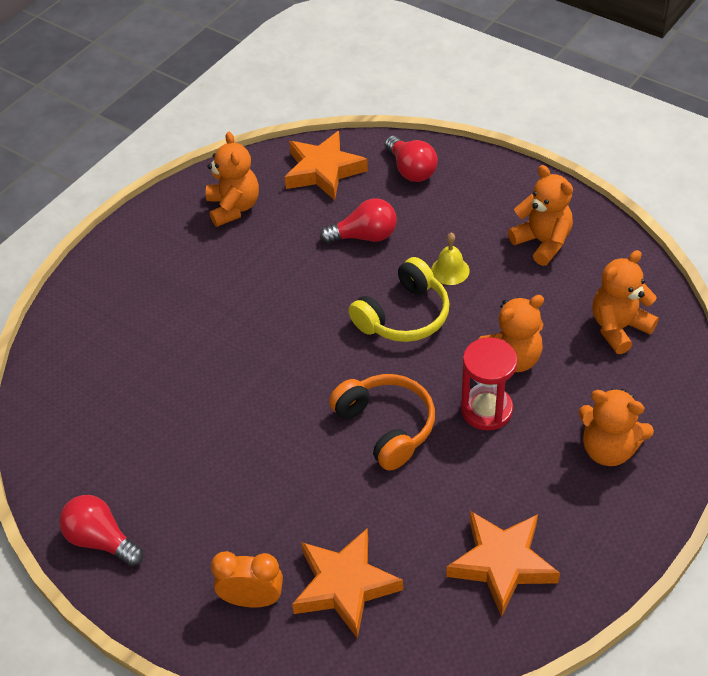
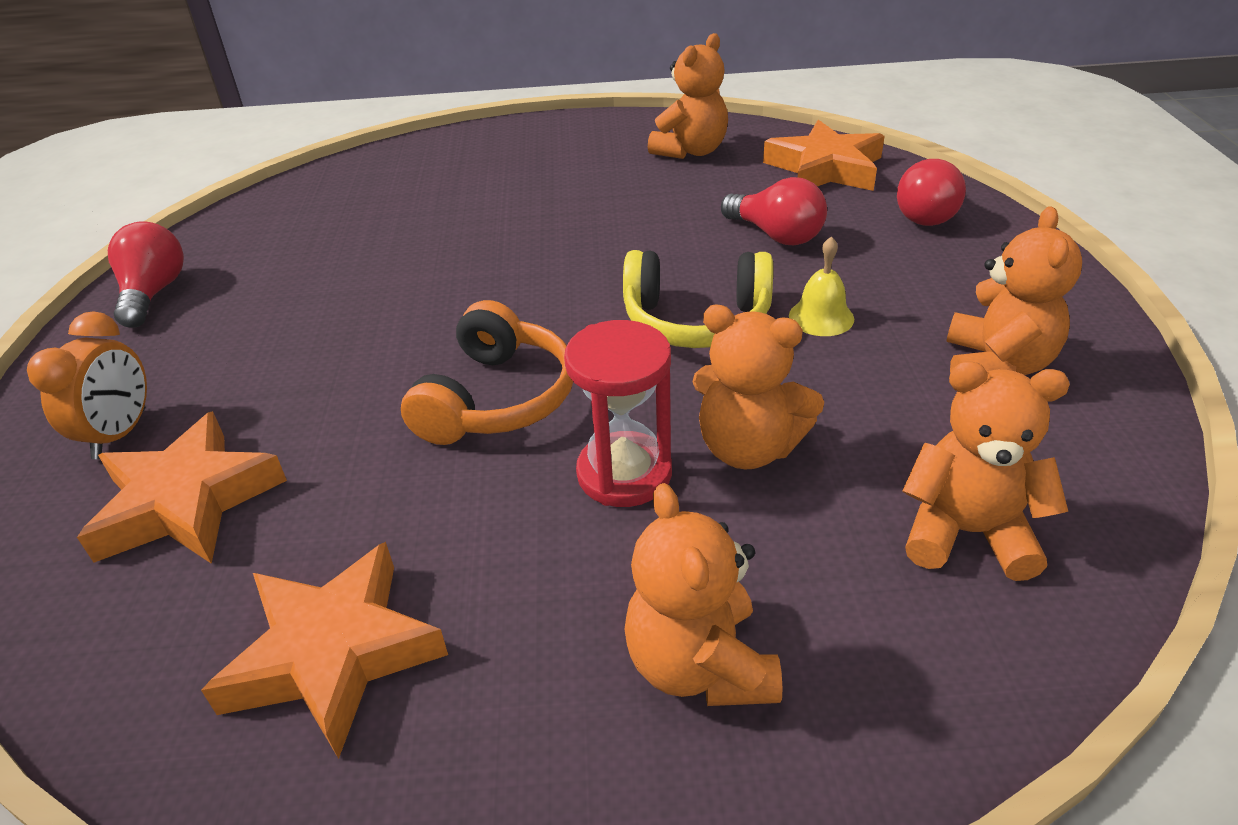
camera: 50 degrees right, 10 degrees down
(252, 599) = (121, 434): orange clock -> orange clock turned 45 degrees clockwise

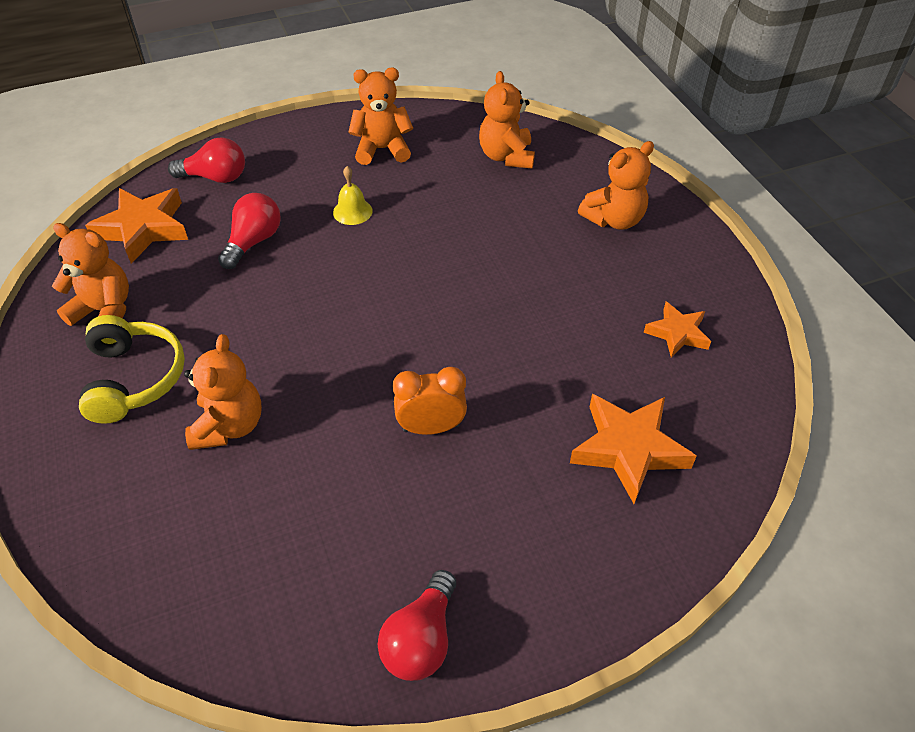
camera: 110 degrees left, 10 degrees up
(121, 434) = (595, 530): orange clock -> orange clock (431, 427)
(153, 293) = (421, 639): red light bulb -> red light bulb turned 45 degrees counterclockwise
(333, 654) = (677, 333): orange star -> orange star, size x0.60
(497, 399) = (479, 334): orange headphones -> none
(624, 473) = (518, 264): red hourglass -> none
(696, 321) = (370, 262): yellow headphones -> yellow headphones (134, 378)
(748, 448) = (480, 224): orange teddy bear -> orange teddy bear (229, 426)

